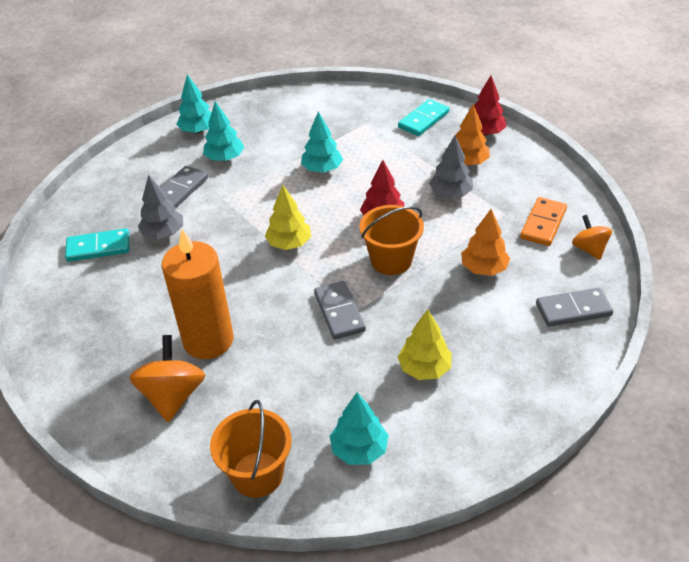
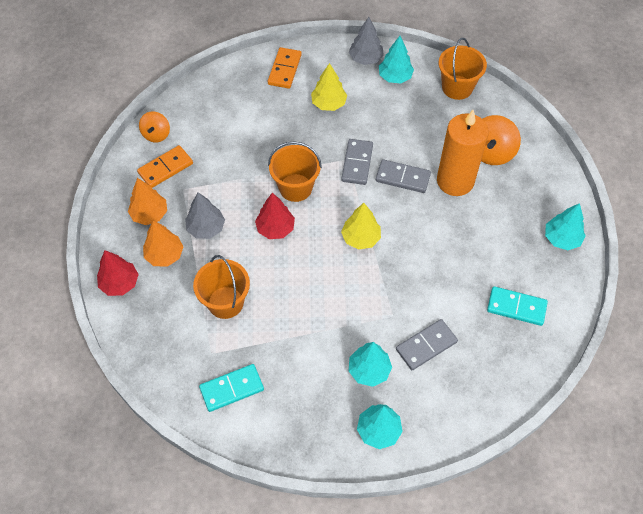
camera: 155 degrees left, 15 degrees up
(163, 233) = (457, 297): grey tree -> grey tree (366, 59)
(322, 169) = (289, 309): turquoise tree -> turquoise tree (561, 238)
(382, 153) = (225, 302): none -> orange bucket
(423, 120) = (157, 329): turquoise domino -> turquoise domino (232, 389)
(483, 268) = (238, 152): orange tree -> orange tree (150, 214)
(519, 390) = (285, 69): none -> orange domino
(573, 309) = (210, 100): grey domino -> grey domino (402, 178)

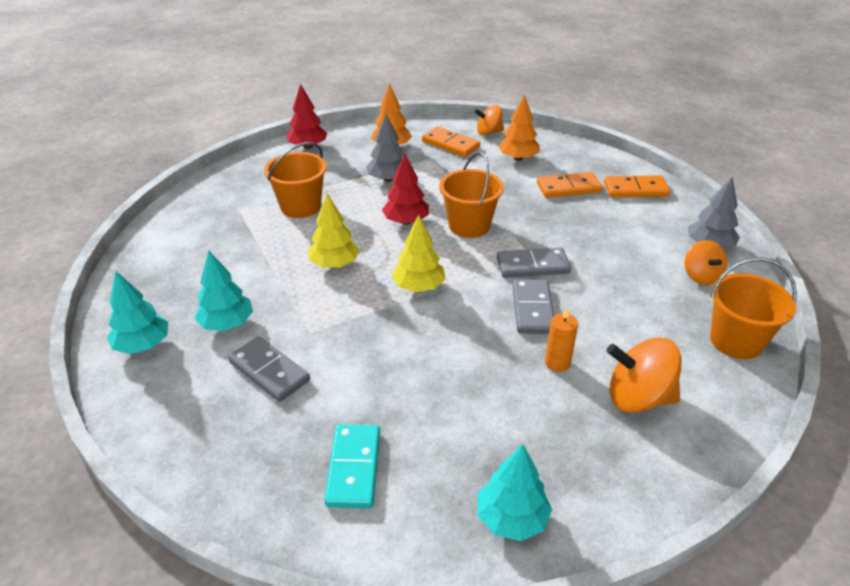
camera: 75 degrees right, 20 degrees down
(164, 255) = (347, 163): orange tree -> orange tree (518, 158)
(232, 389) = (197, 228): turquoise domino -> none
(267, 109) = (568, 188): none -> orange domino
(329, 104) = (610, 229): yellow tree -> yellow tree (334, 264)
(395, 77) = (701, 276): turquoise tree -> orange spinning top
(455, 181) = (557, 363): orange candle -> orange candle, size x0.43

